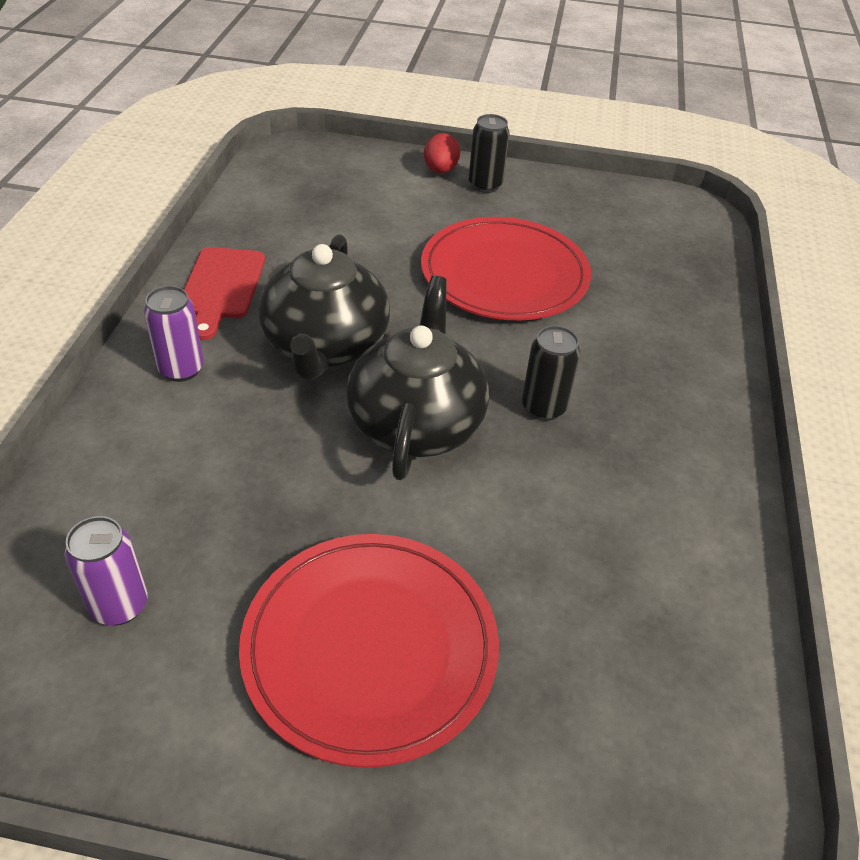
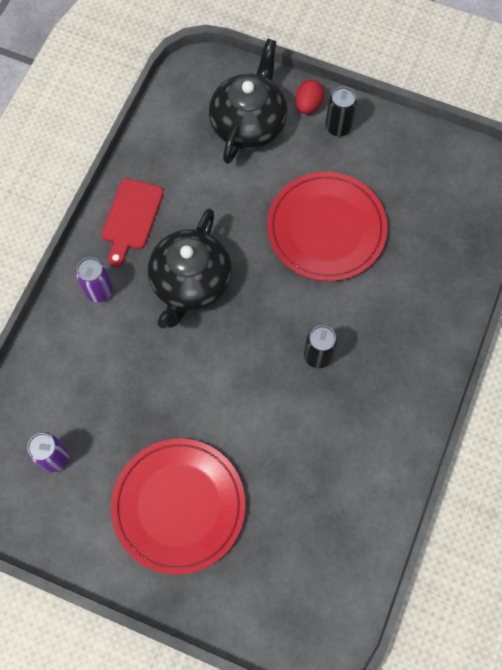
camera: 15 degrees right, 25 degrees up
(416, 423) = (235, 356): black teapot -> black teapot (249, 124)

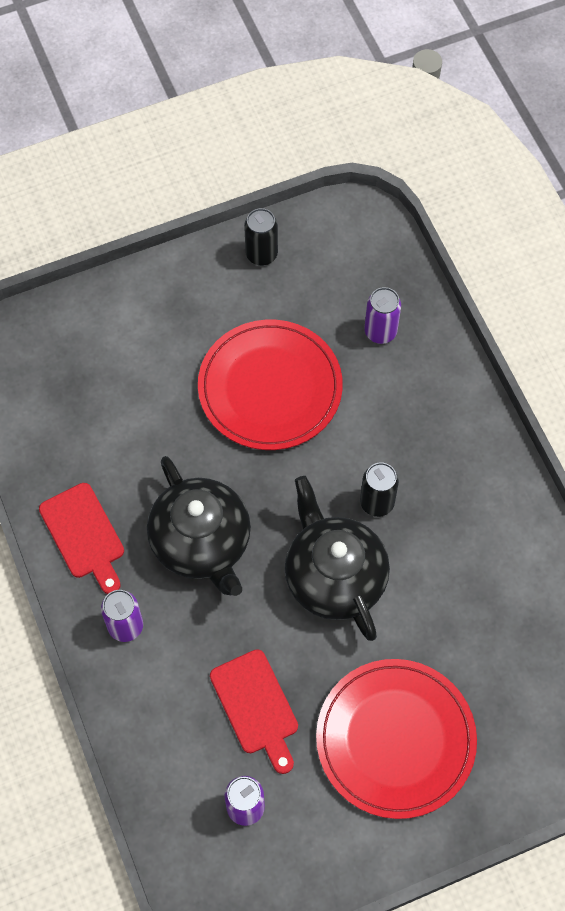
camera: 45 degrees left, 5 degrees down
(121, 406) = (256, 707): none -> red cutting board
(249, 124) = (102, 355): black teapot -> black teapot (334, 576)
(308, 105) = (138, 292): red egg -> none
(338, 127) = (186, 289): black can -> black can (261, 254)
(431, 255) = (380, 332): none -> purple can

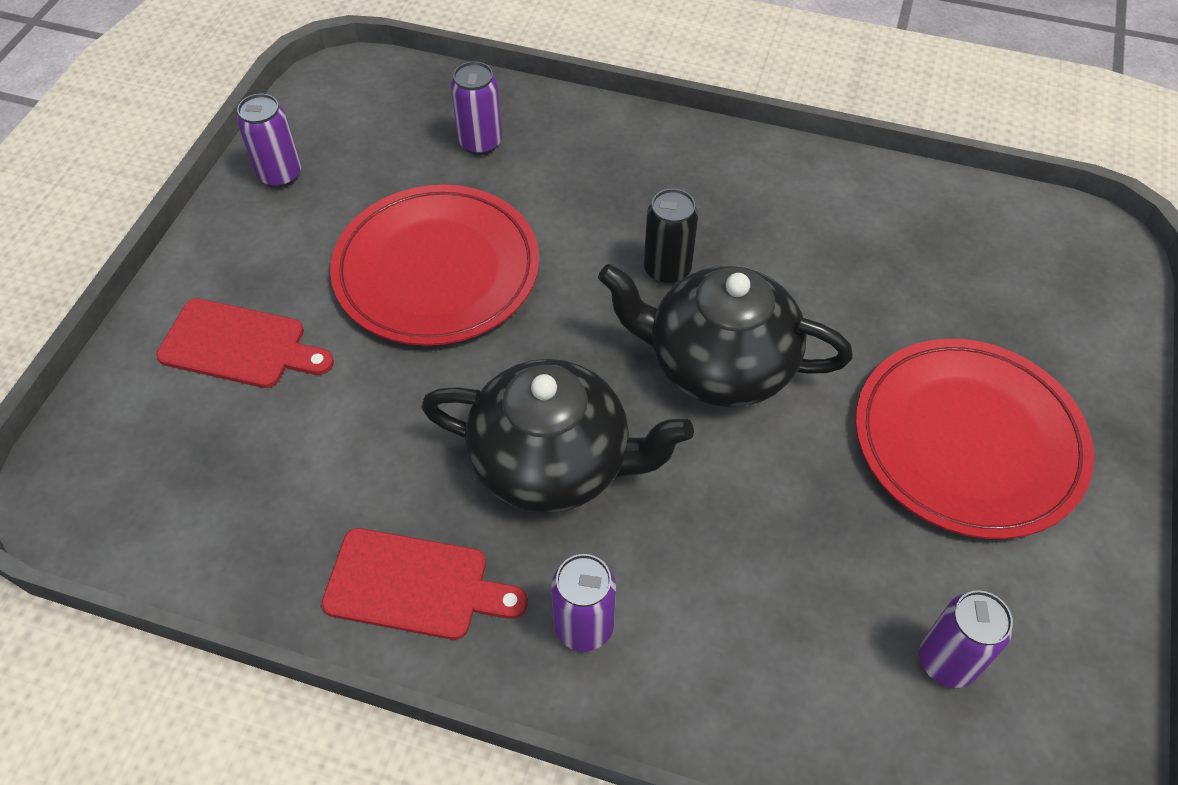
camera: 50 degrees left, 10 degrees down
(256, 707) = (817, 554): red cutting board -> red cutting board (239, 345)
(261, 254) = (280, 175): black can -> purple can

